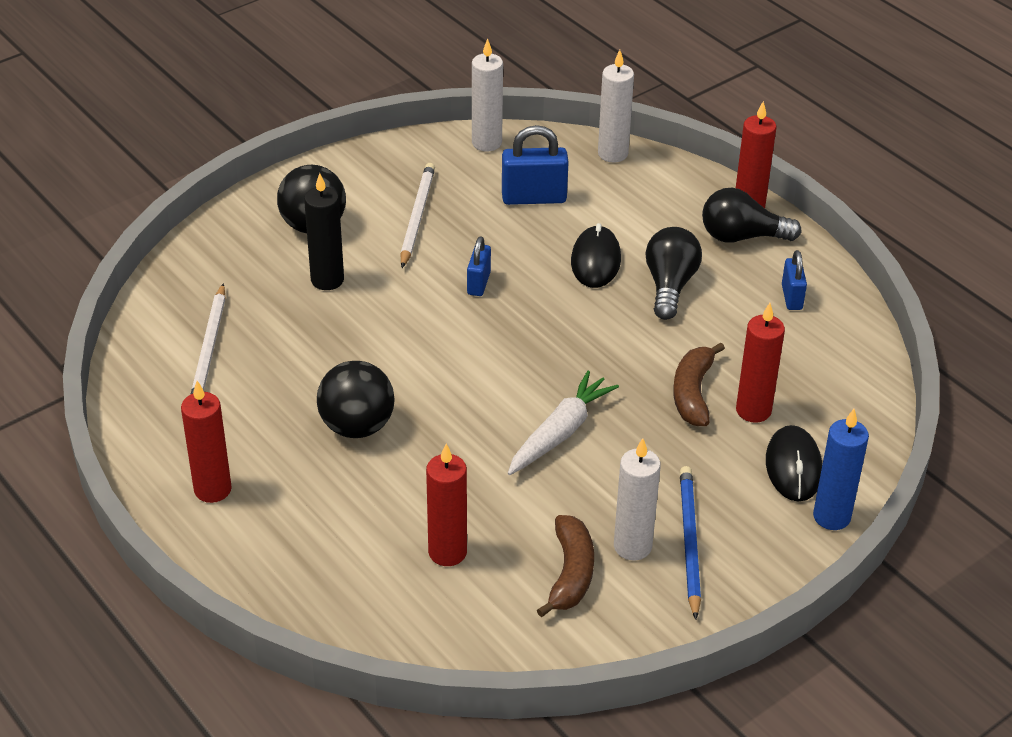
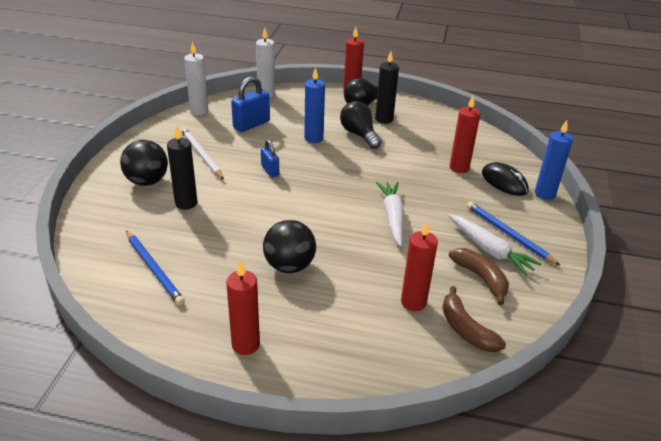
camera: 40 degrees left, 5 degrees down
(209, 348) = (154, 269): white pencil -> blue pencil
(595, 260) = (313, 138): black mouse -> blue candle
(632, 546) = (489, 250): white candle -> white carrot
(693, 393) = (426, 172): brown banana -> brown banana (466, 329)
(741, 277) = (384, 119): none -> black candle
(791, 297) = (414, 118): blue padlock -> none

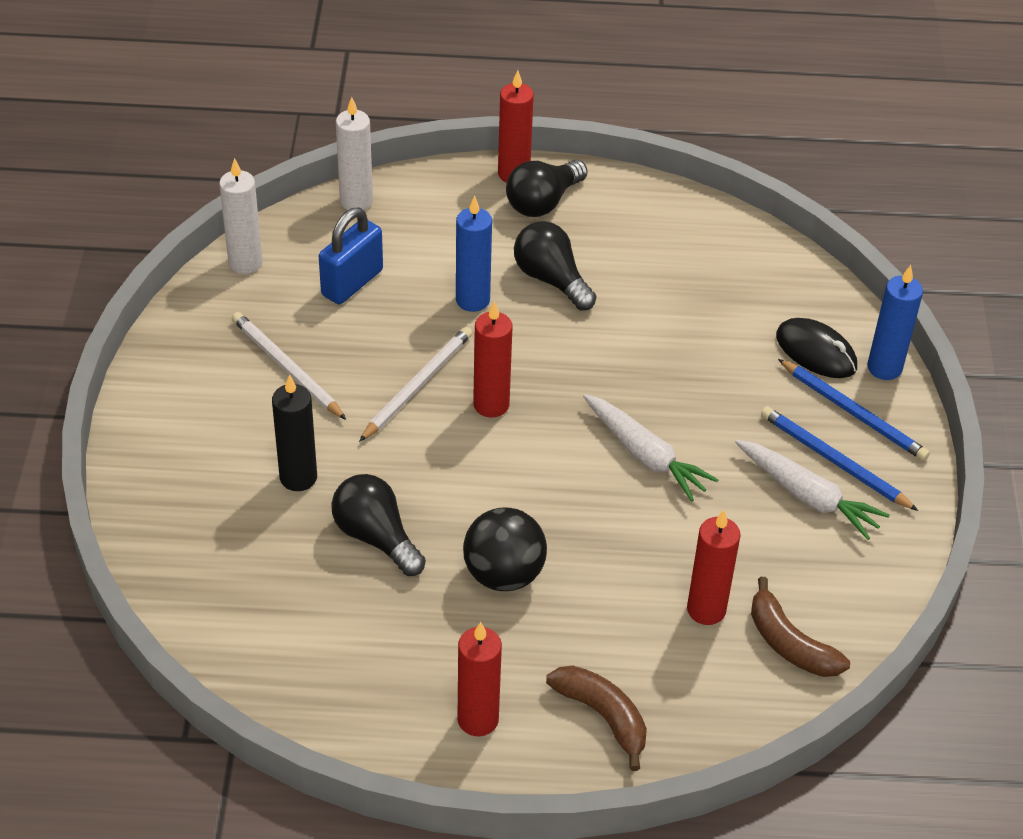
camera: 10 degrees left, 10 degrees up
(147, 181) = (214, 441): black ball -> none
(154, 269) = (294, 613): blue pencil -> blue pencil (853, 412)
(219, 237) = (376, 537): none -> black light bulb
(270, 170) = (417, 386): blue padlock -> white pencil
(384, 119) = (587, 235): black candle -> none
(392, 217) = (645, 454): white carrot -> white carrot turned 150 degrees clockwise
(459, 168) = (737, 331): red candle -> red candle (491, 405)
(481, 278) = (800, 550): brown banana -> brown banana (603, 716)

